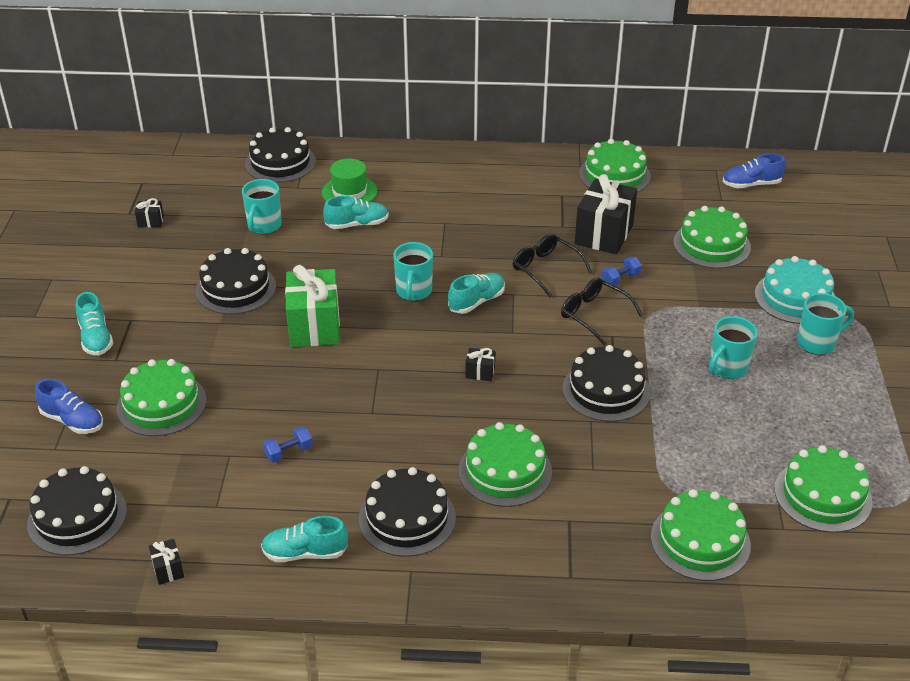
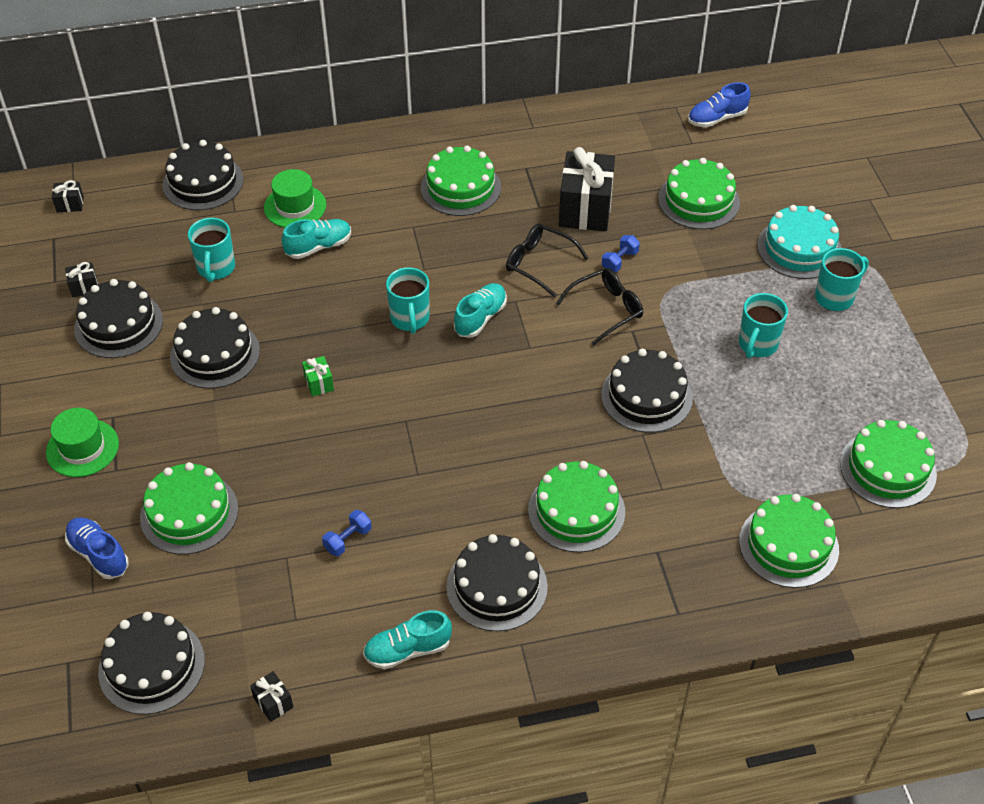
camera: 15 degrees left, 10 degrees up
(72, 421) = (99, 554): blue shoe -> blue shoe turned 150 degrees counterclockwise
(96, 338) = (82, 448): turquoise shoe -> green hat
(166, 253) = (118, 324): none -> black cake
(314, 326) = (319, 383): green gift -> green gift, size x0.43
(480, 372) = (512, 402): black gift -> black gift (70, 204)
(594, 315) = (606, 309): black glasses -> black glasses turned 120 degrees clockwise
(614, 175) = (573, 132): green cake -> green cake (460, 187)

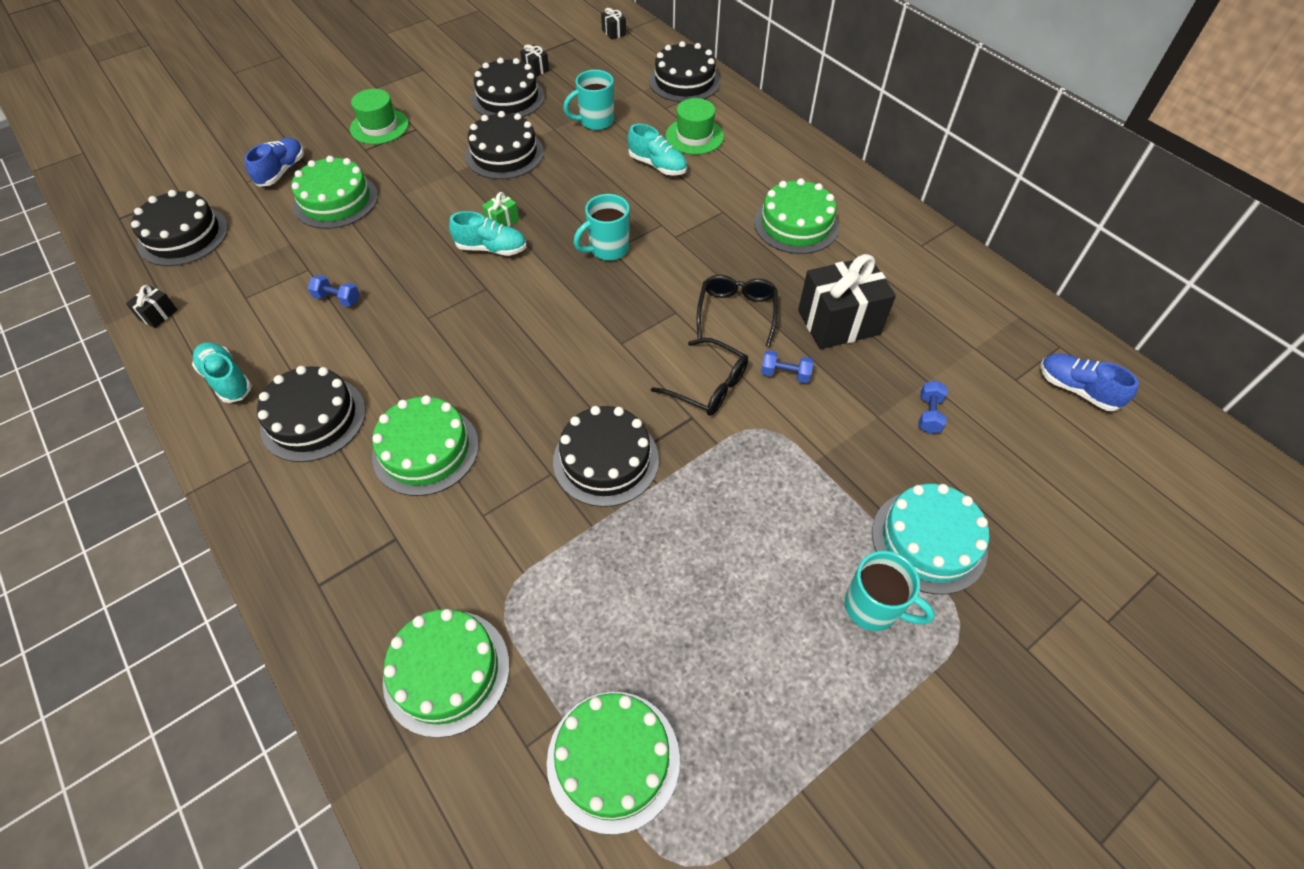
camera: 65 degrees right, 5 degrees up
(480, 318) = (638, 295): turquoise shoe -> turquoise shoe (491, 248)
(698, 200) = (929, 414): green cake -> blue dumbbell
(757, 345) = (740, 543): turquoise mug -> none

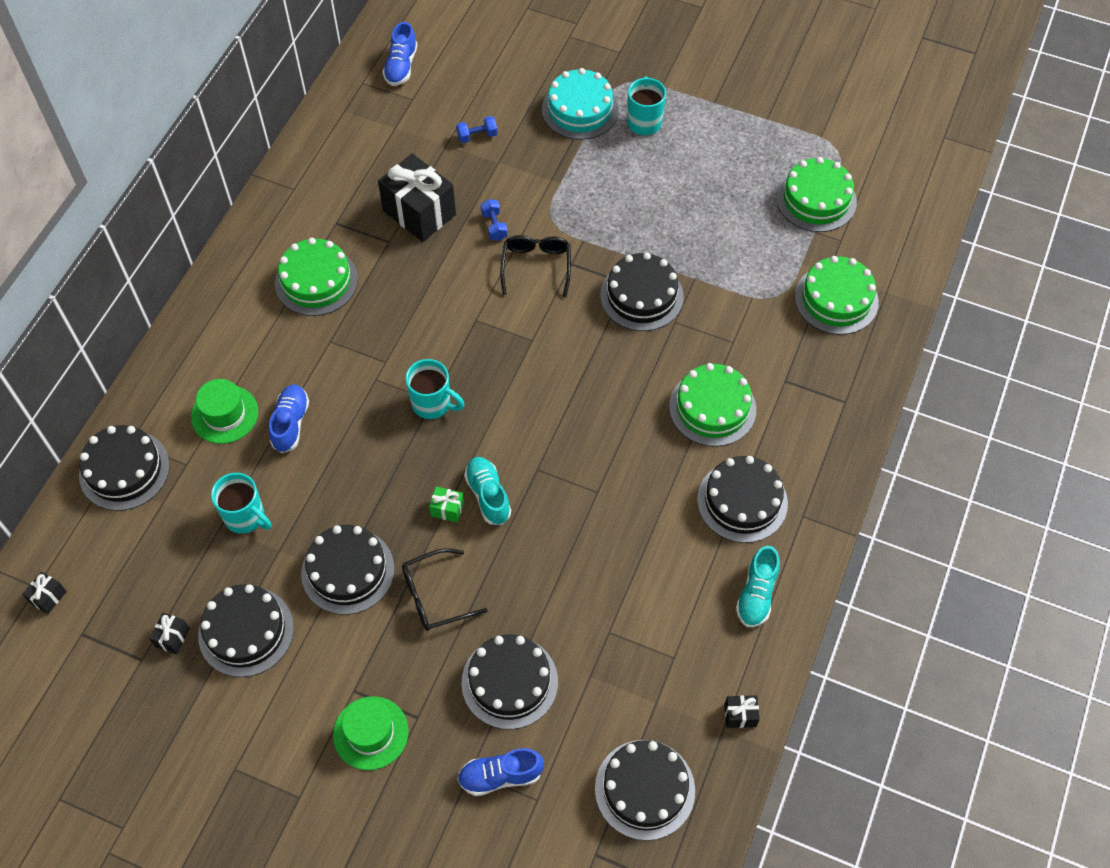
camera: 120 degrees left, 5 degrees up
(336, 200) = (509, 682): green cake -> black cake
(337, 299) = (624, 578): blue dumbbell -> none
(657, 165) = (290, 423): turquoise shoe -> blue shoe
(736, 312) = (450, 280): black glasses -> black glasses (435, 596)

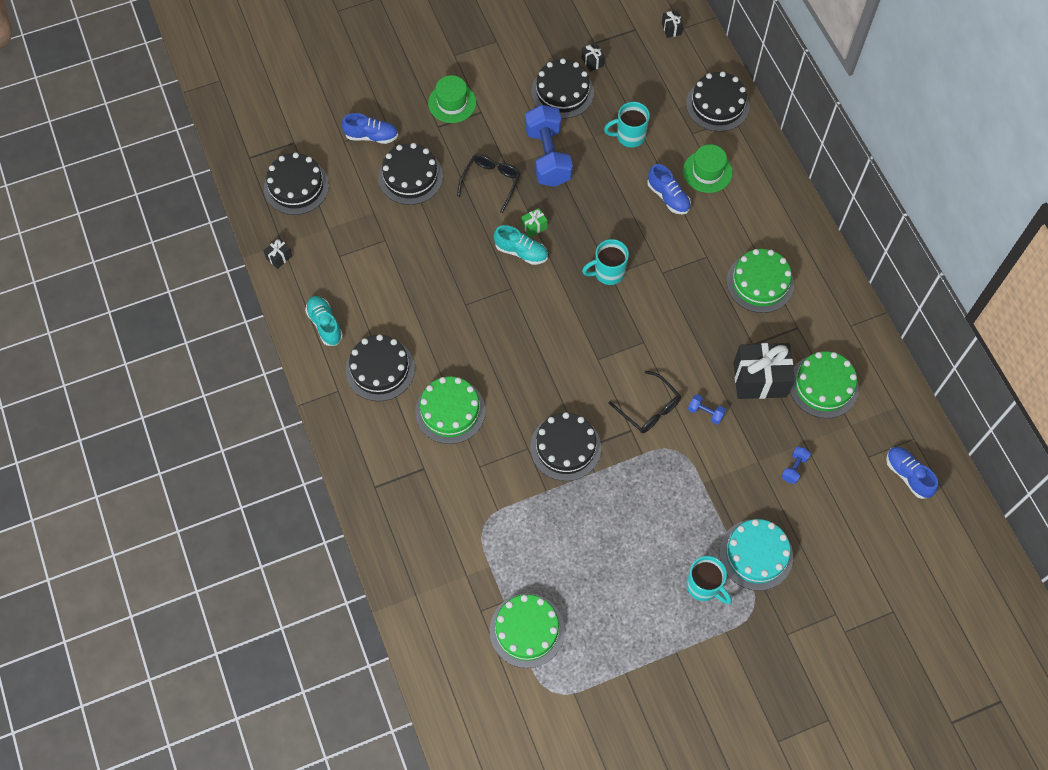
camera: 135 degrees right, 5 degrees up
(348, 571) = (548, 156): black cake -> blue dumbbell
(500, 776) = (371, 136): blue shoe -> blue shoe turned 60 degrees clockwise
(836, 299) = (443, 558): green cake -> green cake (823, 386)

